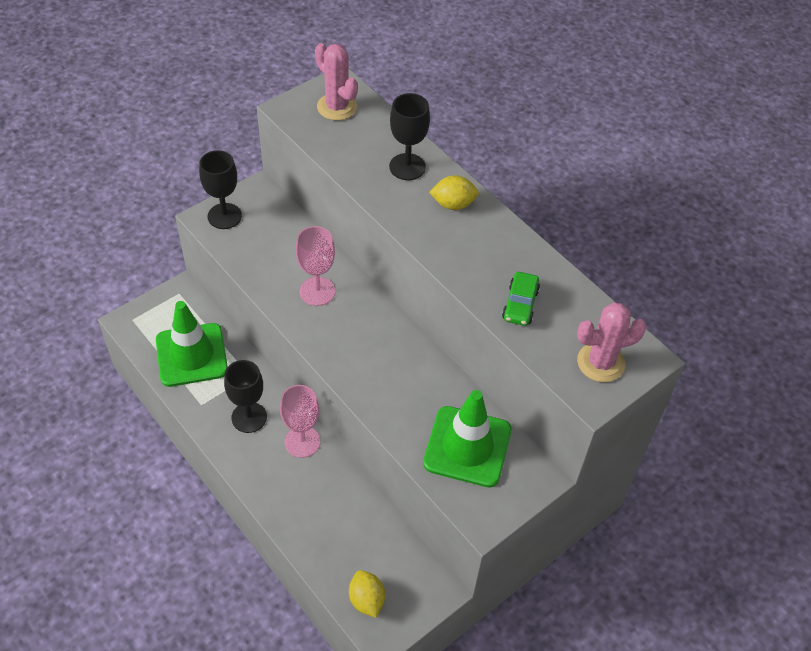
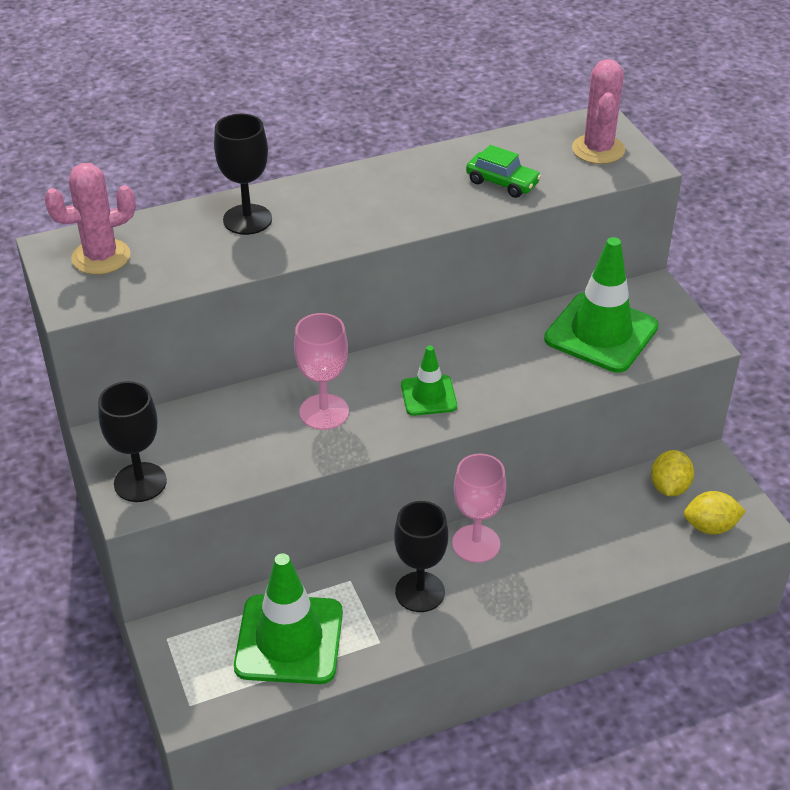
camera: 70 degrees left, 10 degrees down
(354, 347) = (428, 396): none -> green traffic cone
(453, 204) = (329, 197): yellow lemon -> yellow lemon (669, 487)

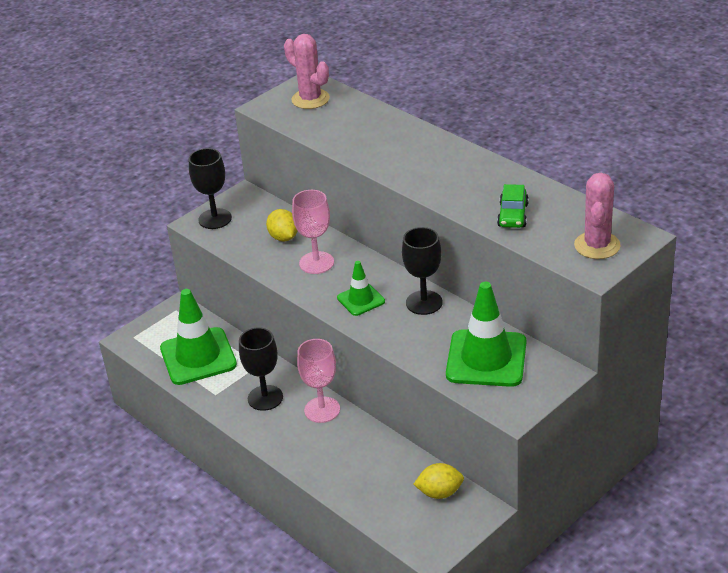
camera: 70 degrees right, 5 degrees down
(247, 219) = (386, 132): black goblet -> black goblet (424, 302)
(598, 149) = (597, 245): pink cactus -> pink cactus turned 60 degrees counterclockwise
(710, 527) = (411, 526): yellow lemon -> yellow lemon (283, 237)

